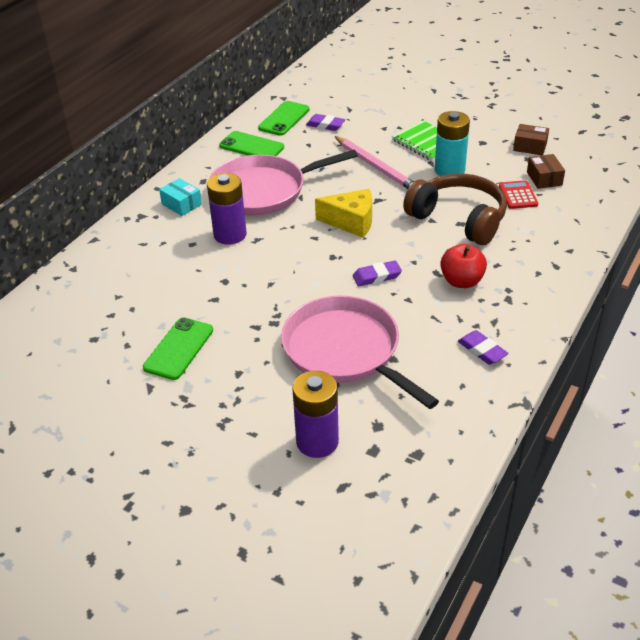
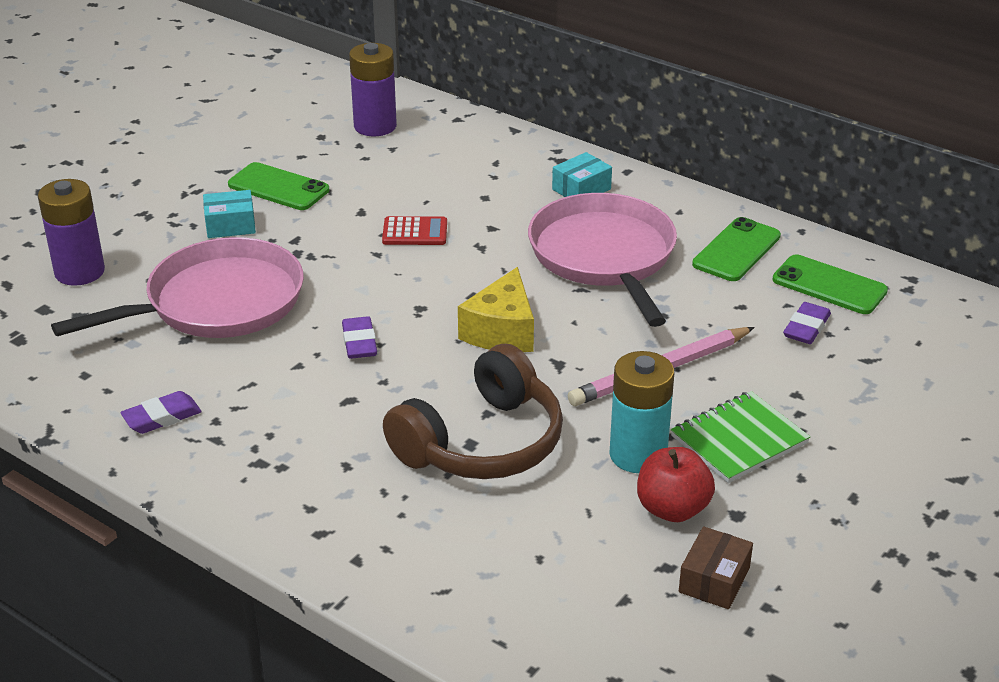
camera: 95 degrees right, 5 degrees down
(230, 235) = (497, 225): purple battery -> purple battery (375, 126)
(238, 365) = (230, 225): none -> turquoise box
(461, 281) = (318, 421): red apple -> red apple (672, 509)
(518, 195) = (539, 528): red calculator -> red calculator (415, 232)
(544, 178) = (590, 576): brown box -> none

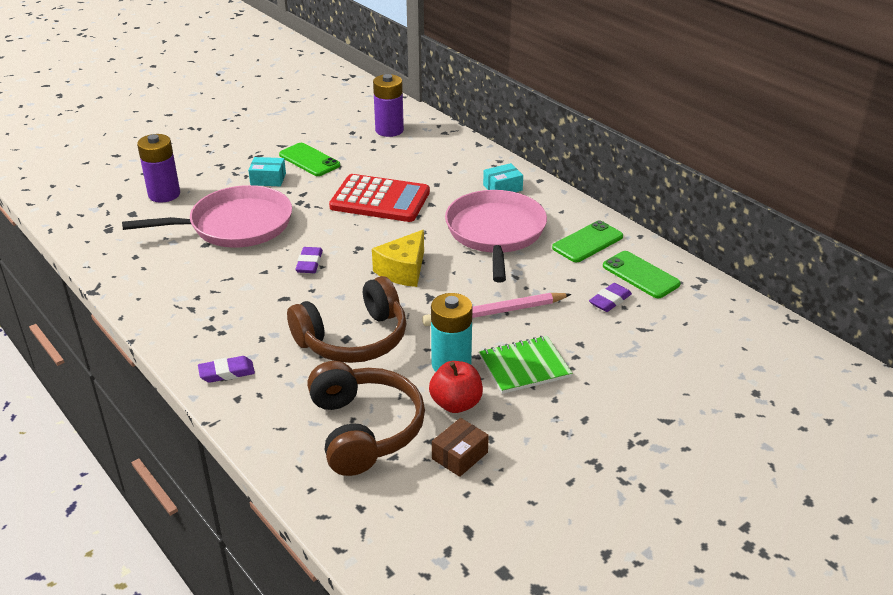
camera: 15 degrees right, 0 degrees up
(162, 417) = (166, 289): purple eraser -> purple eraser (227, 372)
(415, 232) = (380, 200): red calculator -> red calculator, size x2.09
(564, 570) = (364, 430): none -> brown headphones

